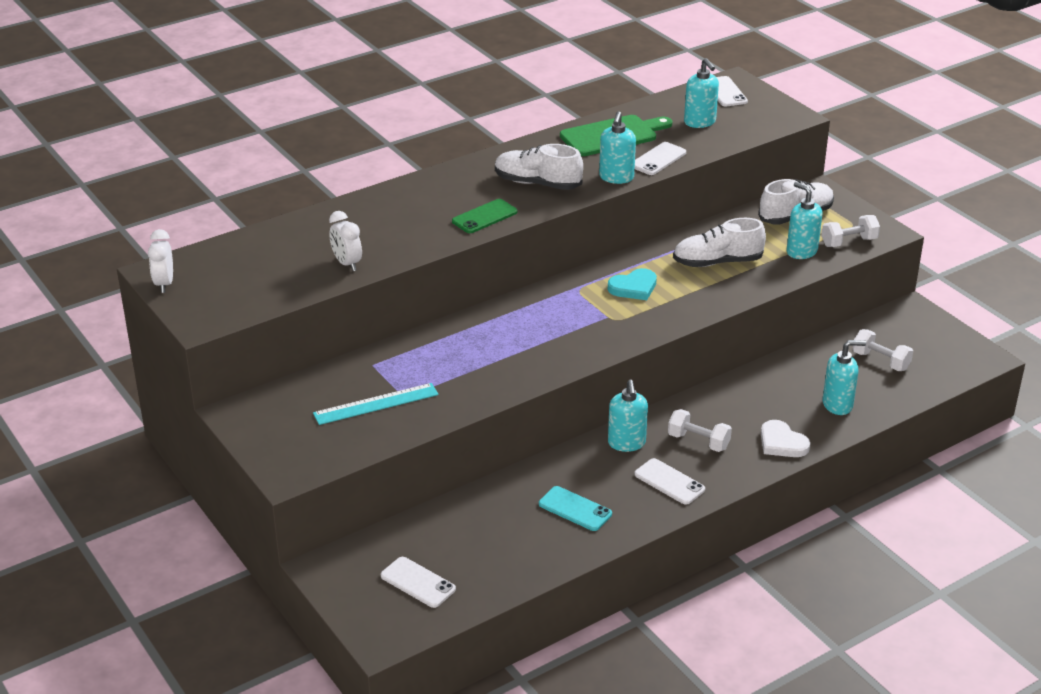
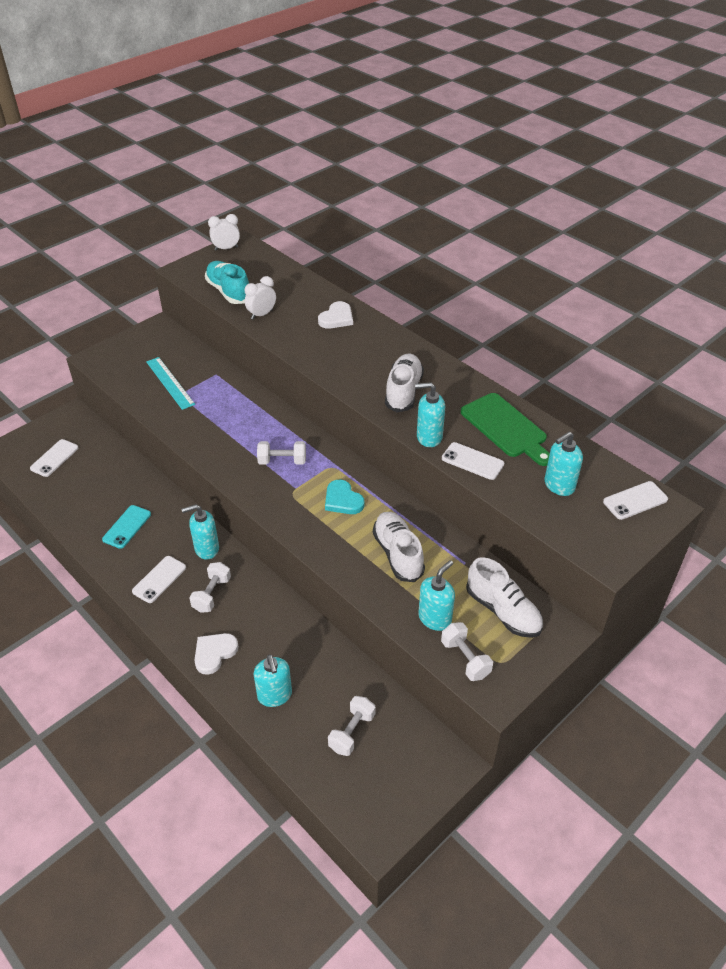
camera: 80 degrees right, 10 degrees up
(279, 286) = (228, 291): none -> turquoise shoe
(379, 211) = (336, 318): none -> white heart
(484, 217) = (342, 369): green phone -> none
(560, 322) = (282, 461): none -> white dumbbell

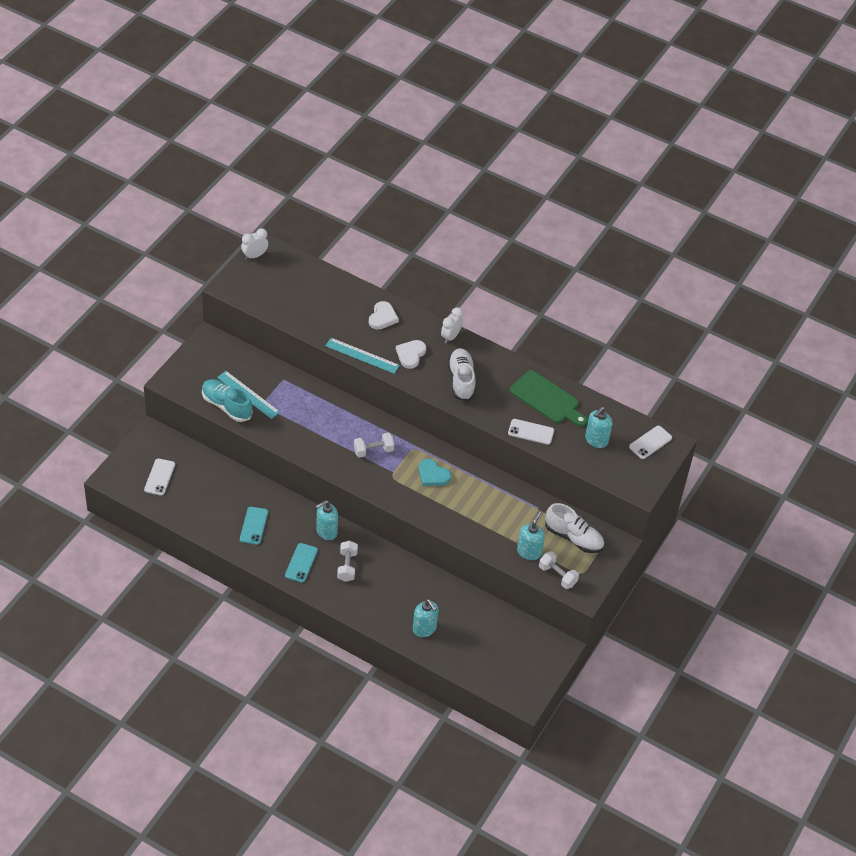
camera: 20 degrees left, 5 degrees up
(159, 579) = (301, 563): white phone -> turquoise phone
(214, 653) = (368, 609): white heart -> white heart (410, 355)
(228, 291) = (279, 304): turquoise shoe -> turquoise shoe (226, 406)
(261, 314) = (319, 324): white clock -> white clock (450, 337)
(295, 350) = (362, 356): none -> turquoise ruler
(352, 732) = (487, 642): white dumbbell -> none
(398, 554) = (488, 510): white shoe -> none
(429, 437) = (493, 417): turquoise soap dispenser -> none

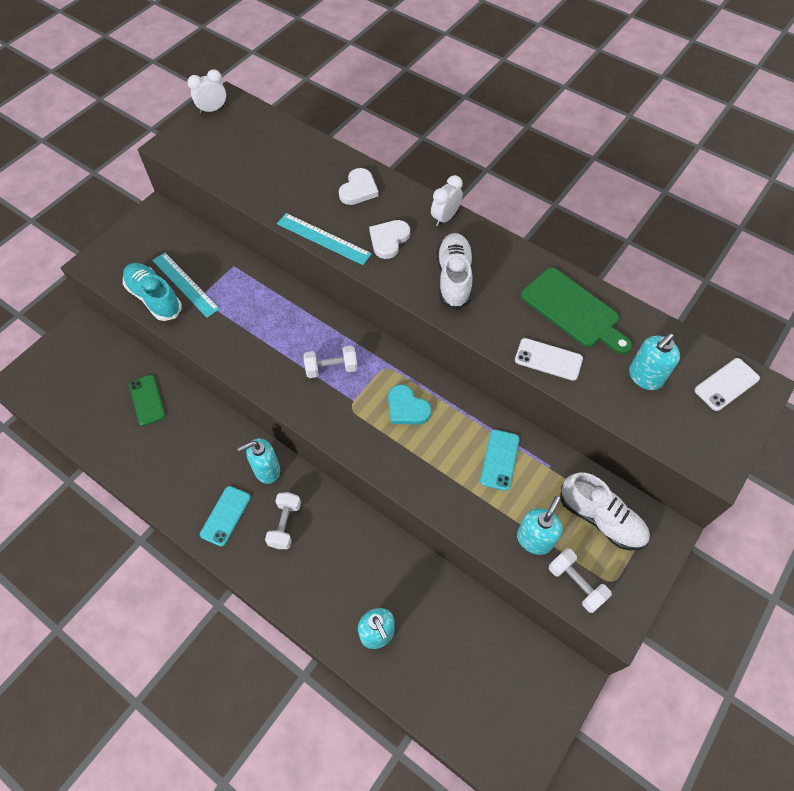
camera: 10 degrees right, 10 degrees up
(159, 477) = (76, 383): white phone -> none
(221, 487) = (147, 400): none -> green phone
(254, 526) = (175, 457): turquoise phone -> turquoise phone (499, 460)

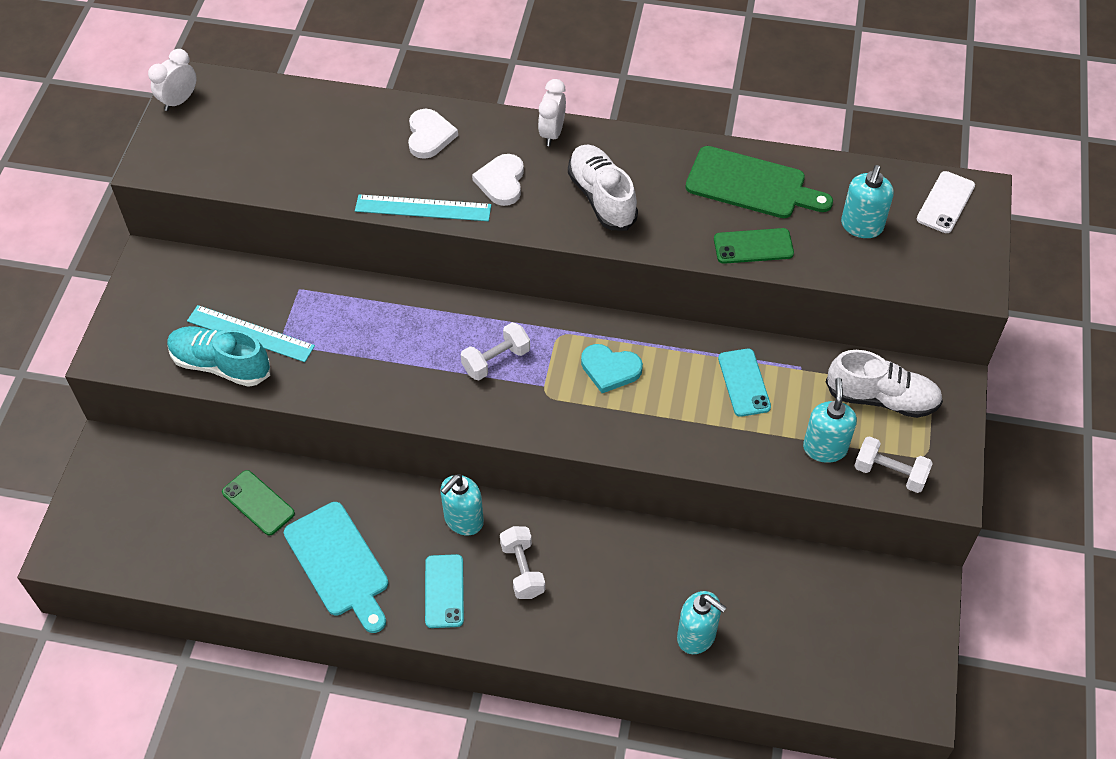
camera: 25 degrees left, 5 degrees down
(171, 464) = (339, 563): none -> turquoise cutting board
(548, 359) = (753, 246): white phone -> green phone

